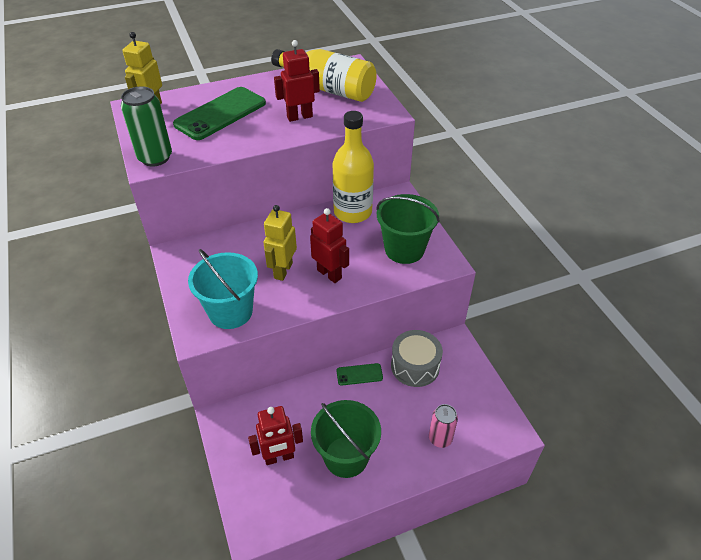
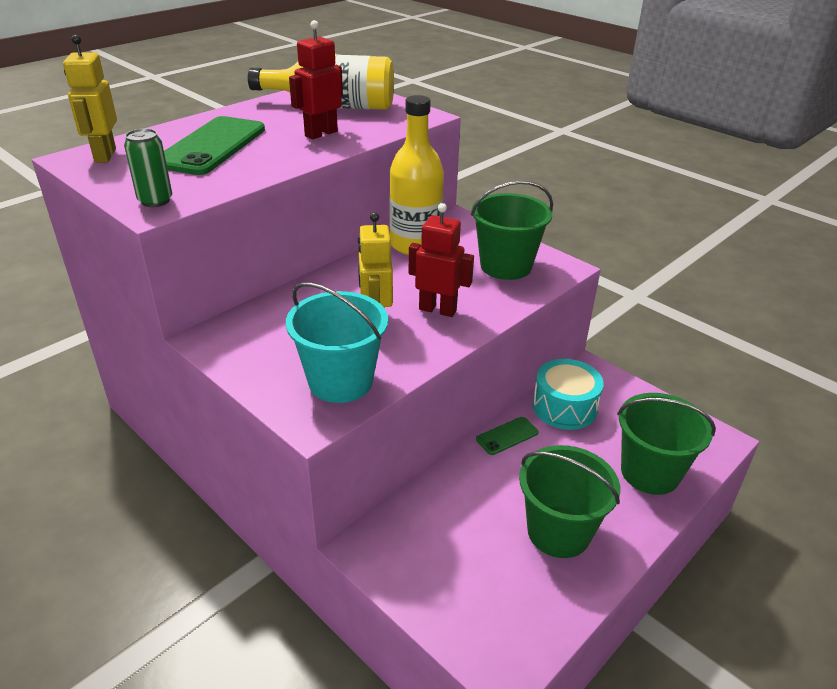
camera: 25 degrees left, 10 degrees down
(155, 158) = (155, 201): green can -> green can, size x0.66
(279, 457) = (475, 564): red robot -> none
(415, 366) = (564, 407): grey drum -> turquoise drum
(440, 438) = (650, 472): pink can -> green bucket

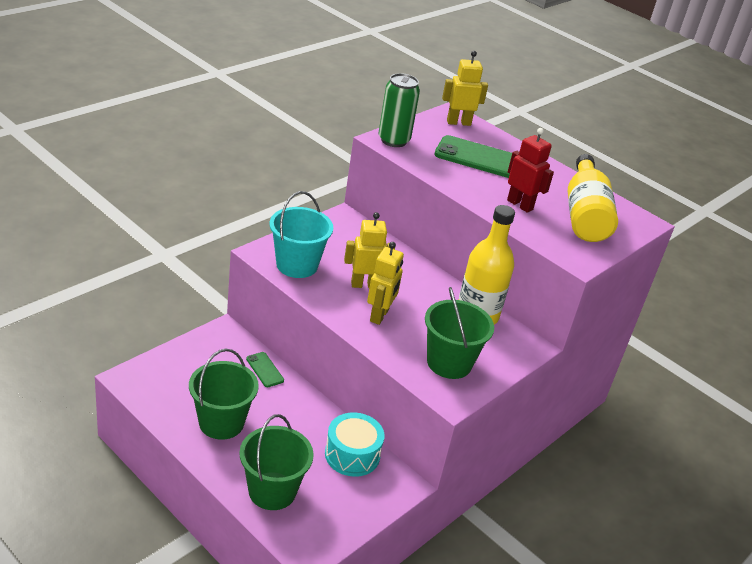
camera: 85 degrees right, 0 degrees up
(155, 201) = (393, 140): green can -> green can, size x1.52
(438, 309) = (379, 315): red robot -> yellow robot
(507, 436) = (318, 412): green phone -> green phone (264, 370)

